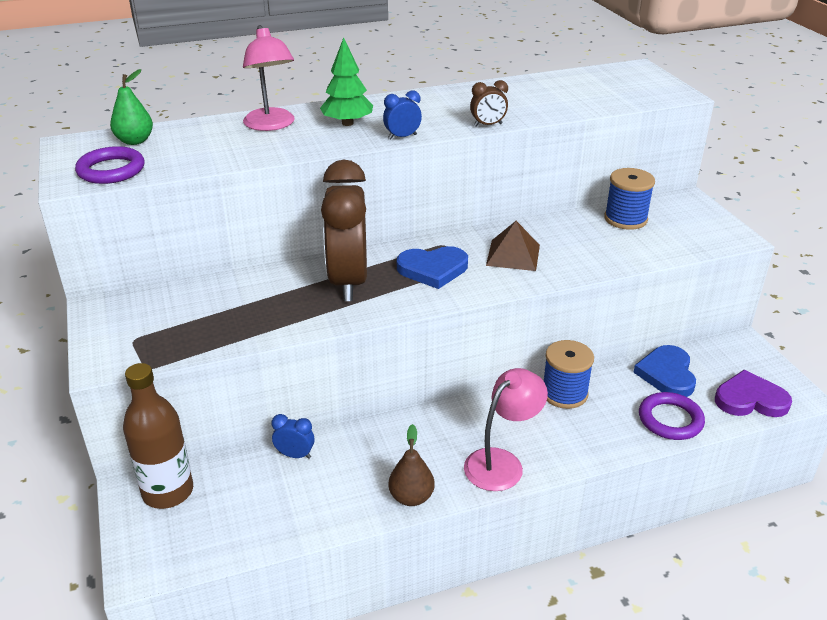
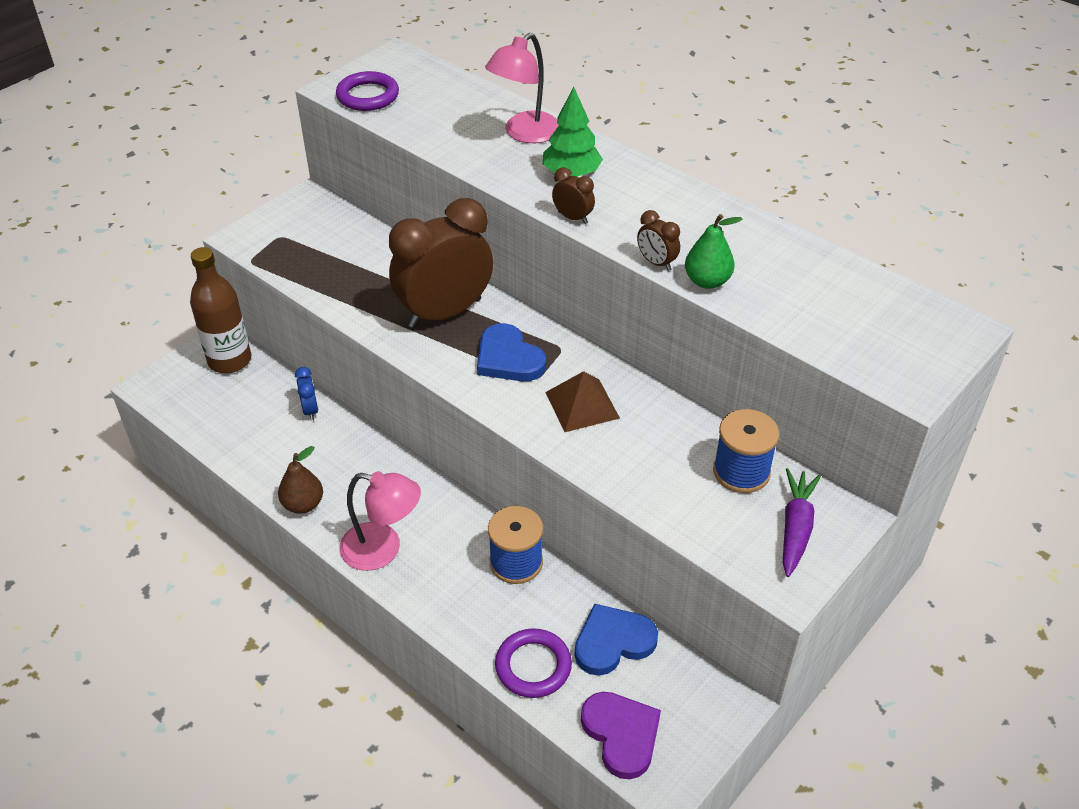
camera: 60 degrees right, 10 degrees up
(135, 141) = (428, 81): green pear -> green pear (707, 281)
(402, 137) = (573, 218): blue clock -> brown clock
(687, 218) = (795, 528): none -> purple carrot

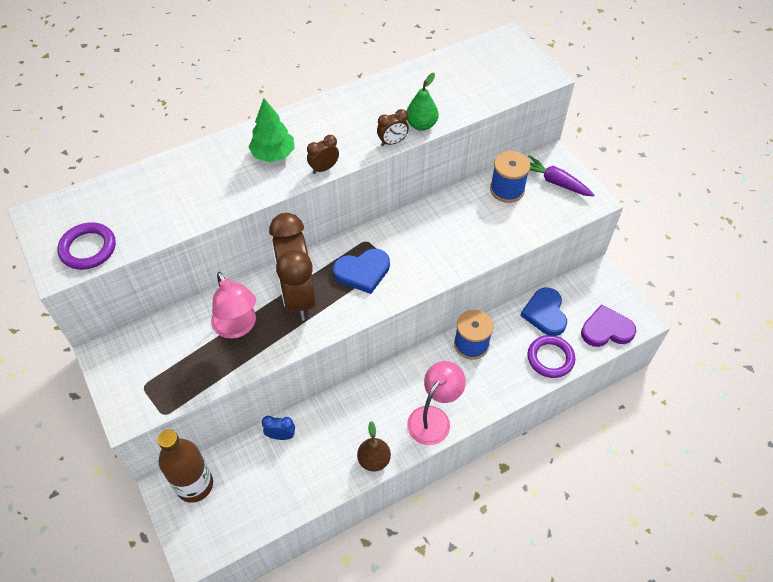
camera: 70 degrees left, 10 degrees up
(524, 134) = (208, 166): pink lamp -> pink lamp (238, 327)
(582, 405) = (423, 245): brown pyramid -> none

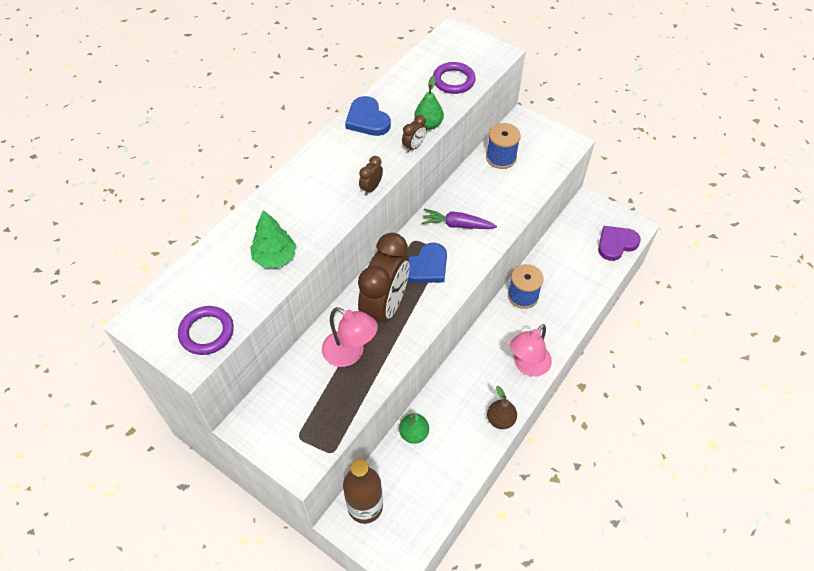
camera: 25 degrees left, 0 degrees up
(273, 154) = (320, 191): green tree -> green tree (275, 257)
(281, 435) = (414, 433): blue clock -> green pear
(298, 296) = (385, 307): brown clock -> brown clock turned 120 degrees counterclockwise
(434, 418) = (527, 366): pink lamp -> pink lamp turned 150 degrees counterclockwise
(545, 313) = (564, 249): blue heart -> blue heart (367, 119)
(550, 358) = (588, 282): purple ring -> purple ring (453, 81)
(555, 182) = (534, 138): purple carrot -> purple carrot (457, 225)

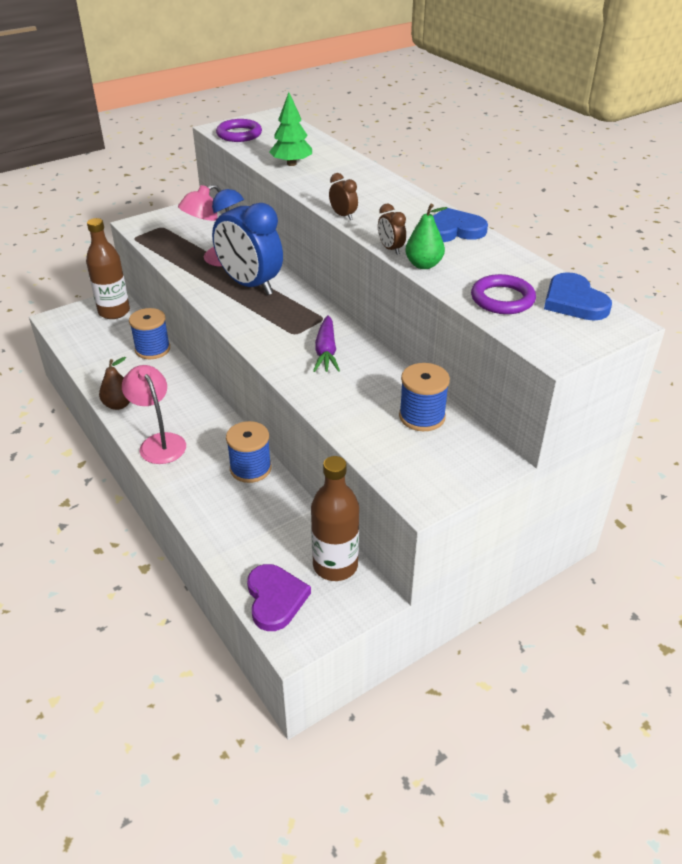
camera: 110 degrees right, 15 degrees down
(385, 307) = (250, 285): brown clock -> blue clock
(414, 433) = (152, 349): green pear -> blue spool
(426, 267) = (281, 318): blue heart -> blue heart (574, 301)
(457, 225) = (326, 352): purple carrot -> purple carrot turned 150 degrees clockwise
(576, 224) = (335, 565): none -> brown bottle

